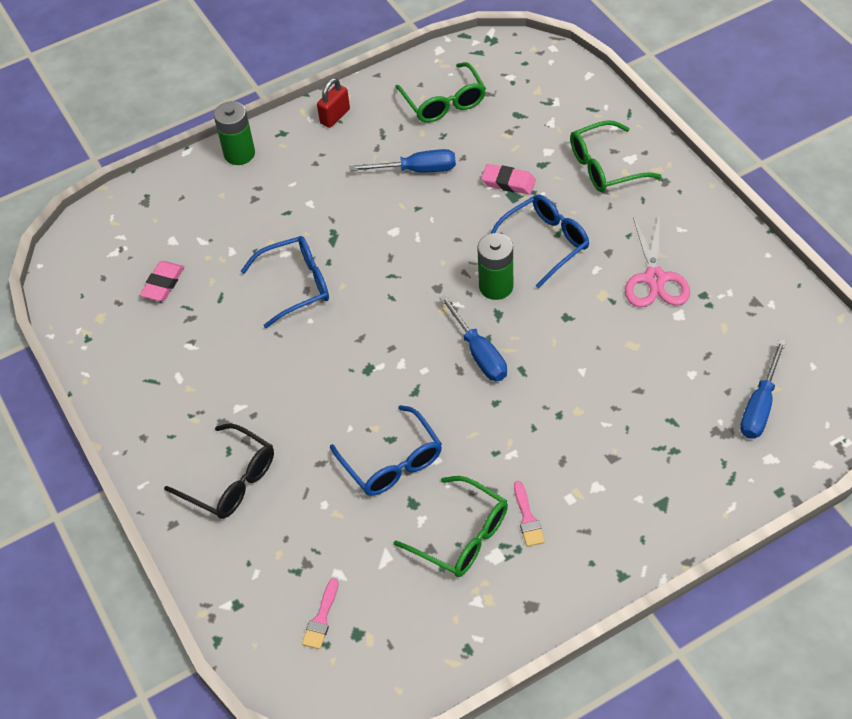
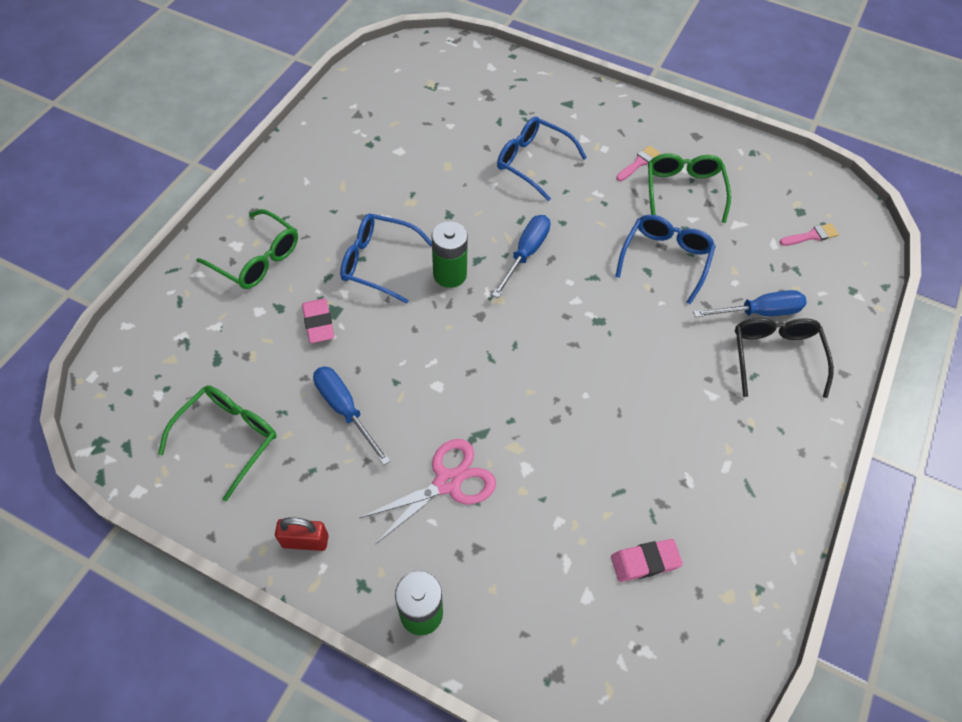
camera: 130 degrees left, 5 degrees up
(295, 285) = (557, 432): blue glasses -> blue glasses (533, 162)
(655, 279) = (372, 177): pink scissors -> pink scissors (447, 482)
(760, 405) = (451, 84): blue screwdriver -> blue screwdriver (759, 312)

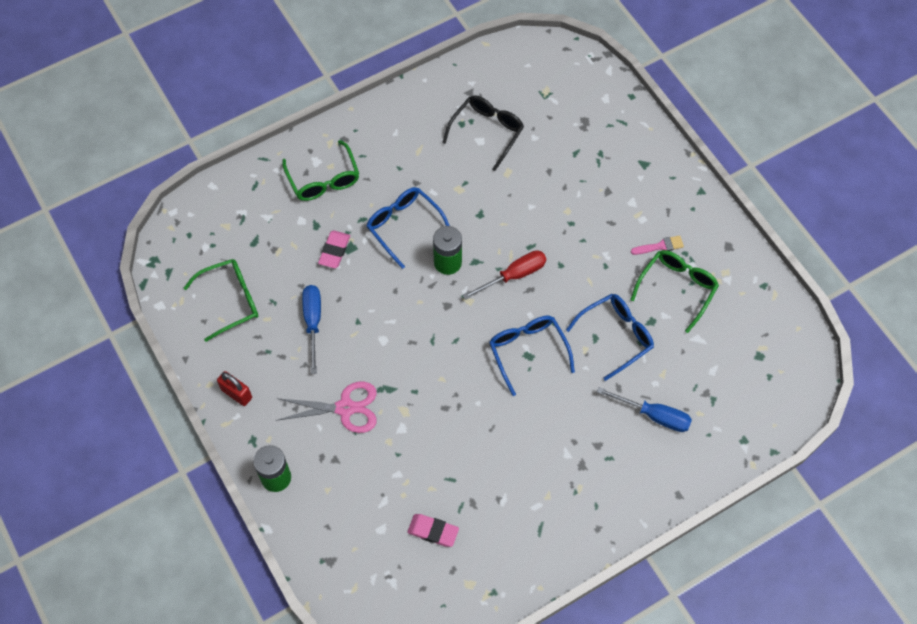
camera: 35 degrees right, 5 degrees up
(525, 253) = (514, 275): blue screwdriver -> red screwdriver
(533, 162) = (576, 203): blue glasses -> blue glasses (528, 352)
(775, 357) = (637, 454): black glasses -> black glasses (486, 132)
(811, 236) = (749, 380): pink brush -> none

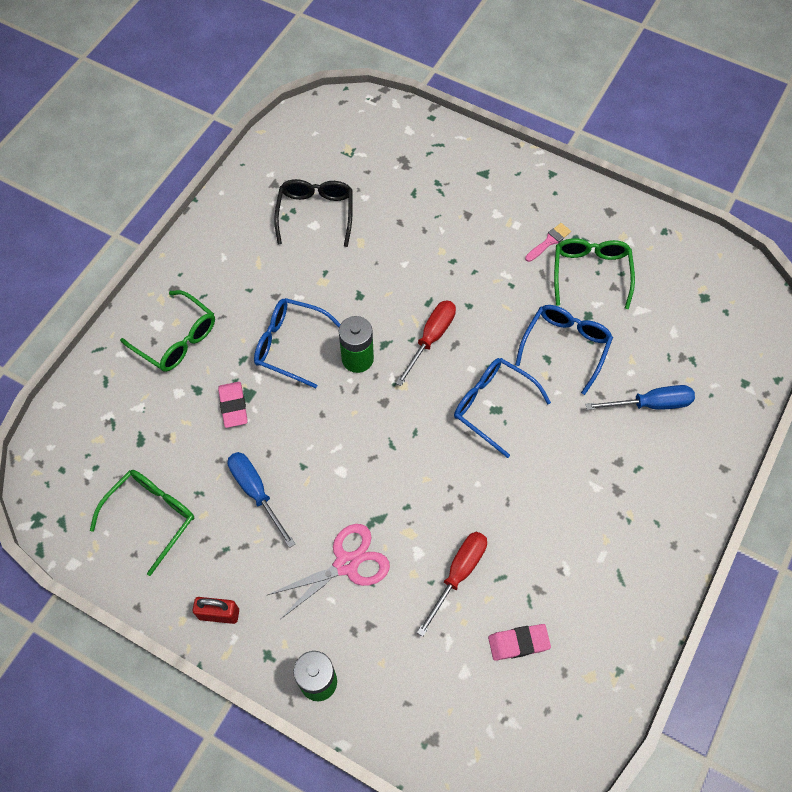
camera: 30 degrees left, 0 degrees up
(421, 459) = (458, 574): none -> red screwdriver

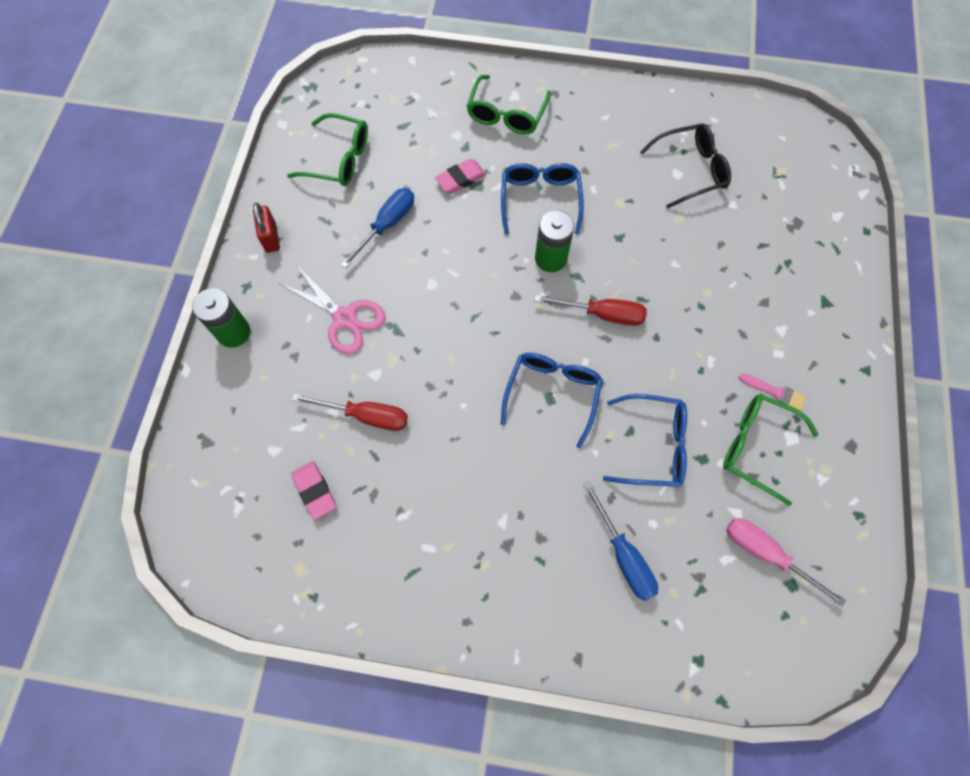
camera: 70 degrees right, 5 degrees up
(590, 273) = (757, 447): green glasses -> green glasses turned 135 degrees counterclockwise
(677, 304) = (766, 554): none -> pink screwdriver

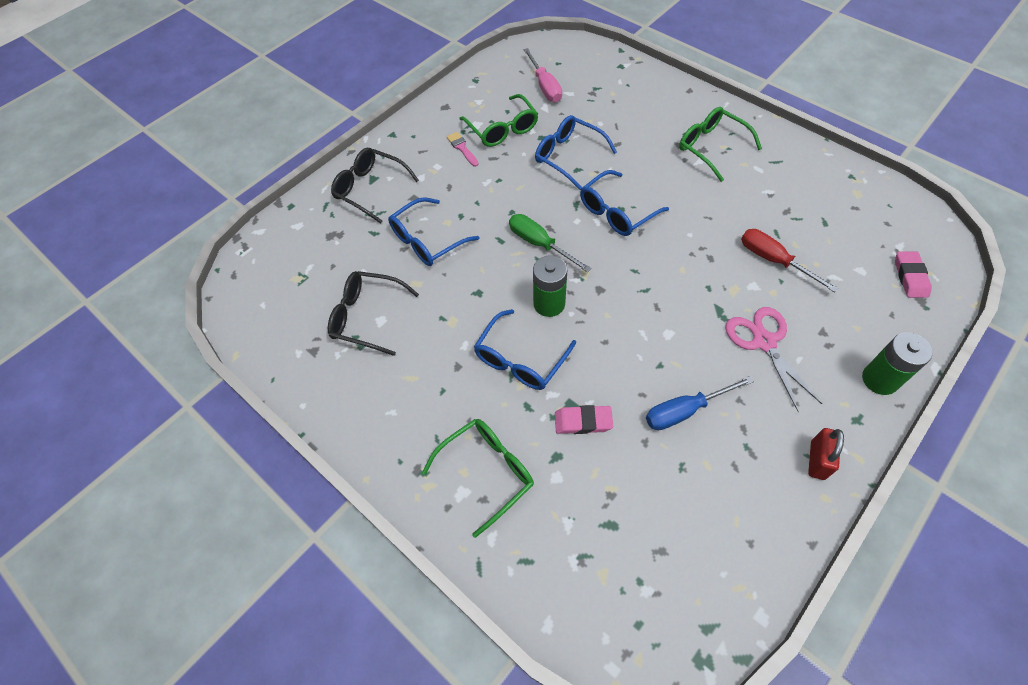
camera: 145 degrees left, 10 degrees down
(314, 491) = (833, 231): pink eraser -> pink eraser (910, 277)
(338, 159) = (707, 520): green glasses -> green glasses (712, 147)
(602, 314) = (539, 244): red screwdriver -> green screwdriver
(623, 555) = (630, 117): blue screwdriver -> none
(707, 263) = (427, 240): none -> blue glasses
(814, 289) = (371, 189): none -> black glasses

